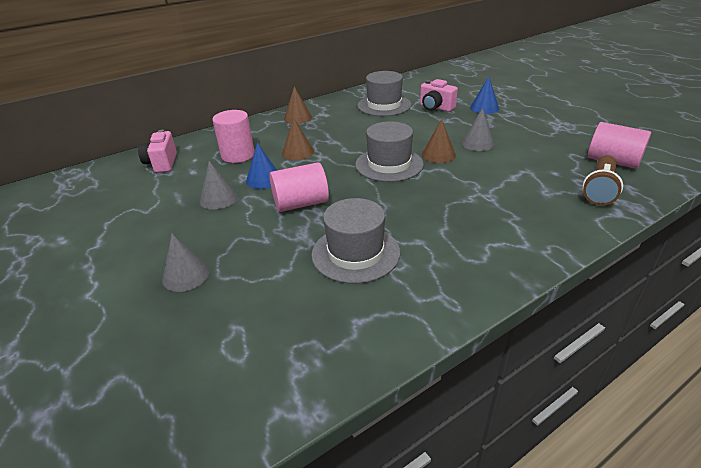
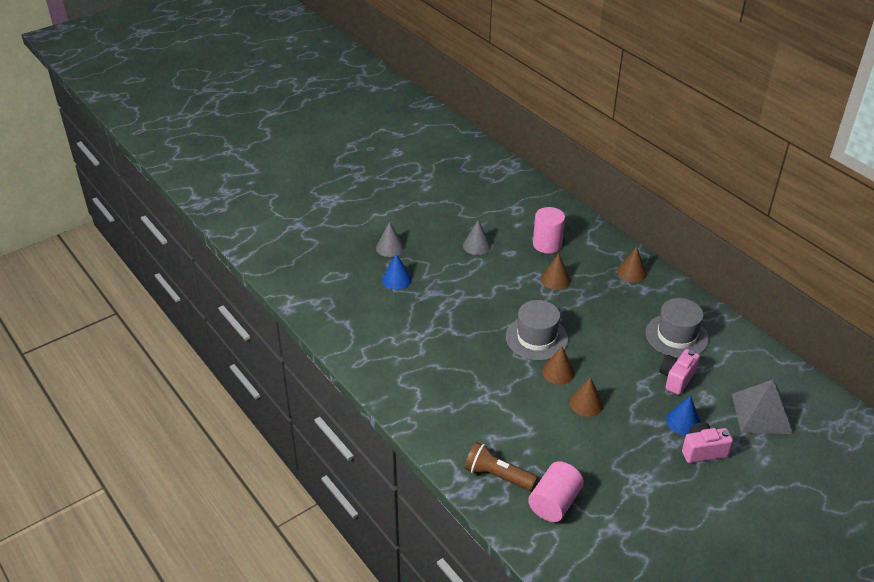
camera: 85 degrees right, 5 degrees up
(162, 163) = (529, 205): pink camera -> pink camera (702, 451)
(263, 179) = (506, 265): blue cone -> blue cone (396, 279)
(301, 204) = (470, 289): pink cylinder -> none
(355, 253) = (409, 320): grey hat -> none
(465, 84) = (761, 413): none -> grey pyramid
(477, 143) = (586, 403): grey cone -> brown cone

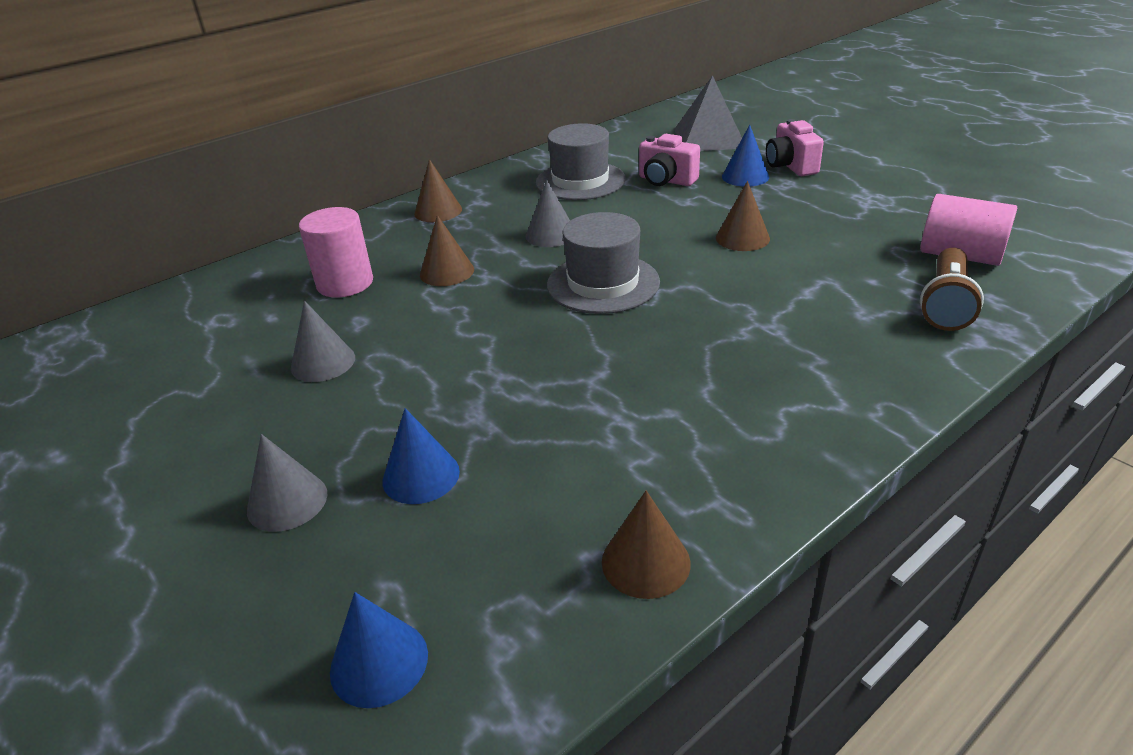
camera: 90 degrees left, 5 degrees down
(316, 276) = (379, 662): none -> blue cone
(558, 372) = (682, 262): brown cone -> brown cone (645, 562)
(597, 319) = (551, 234): none -> grey cone

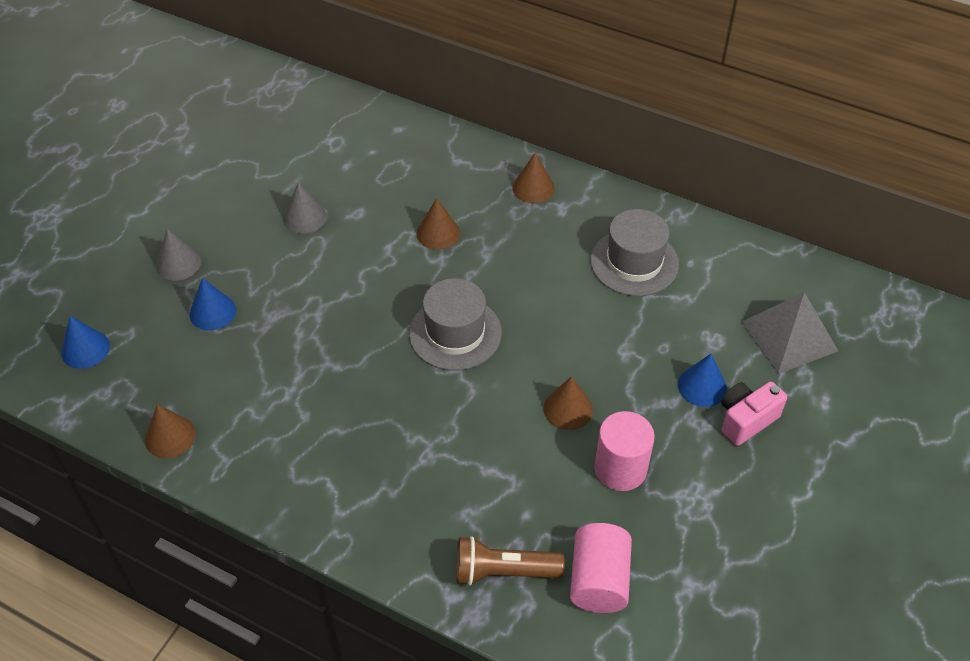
camera: 65 degrees right, 15 degrees up
(345, 283) = (401, 183): pink cylinder -> pink cylinder (620, 469)
(551, 234) = (522, 275): grey cone -> none
(666, 181) = (664, 326): pink camera -> none

